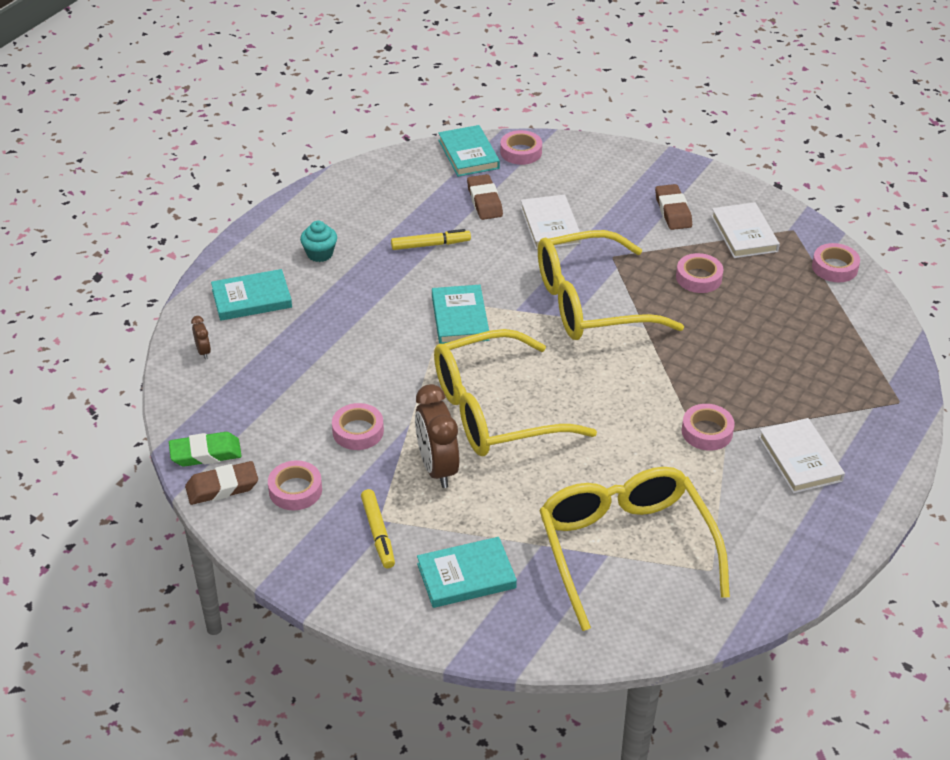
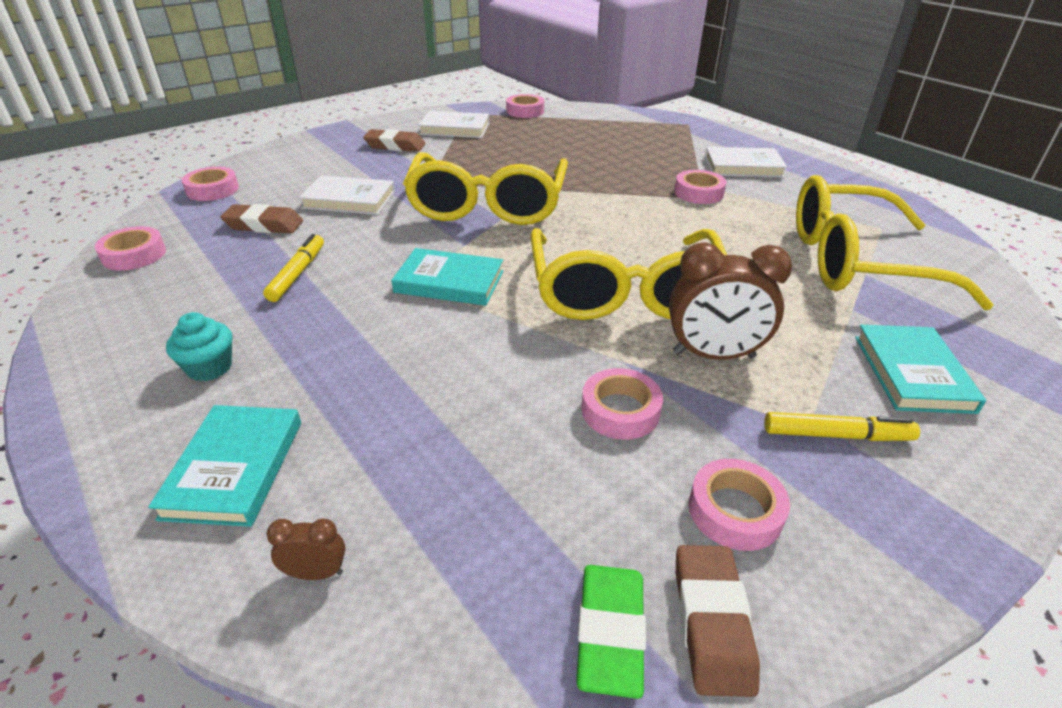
camera: 70 degrees left, 5 degrees down
(468, 154) = (170, 217): turquoise book -> none
(698, 278) = (494, 155): pink tape -> pink tape (134, 255)

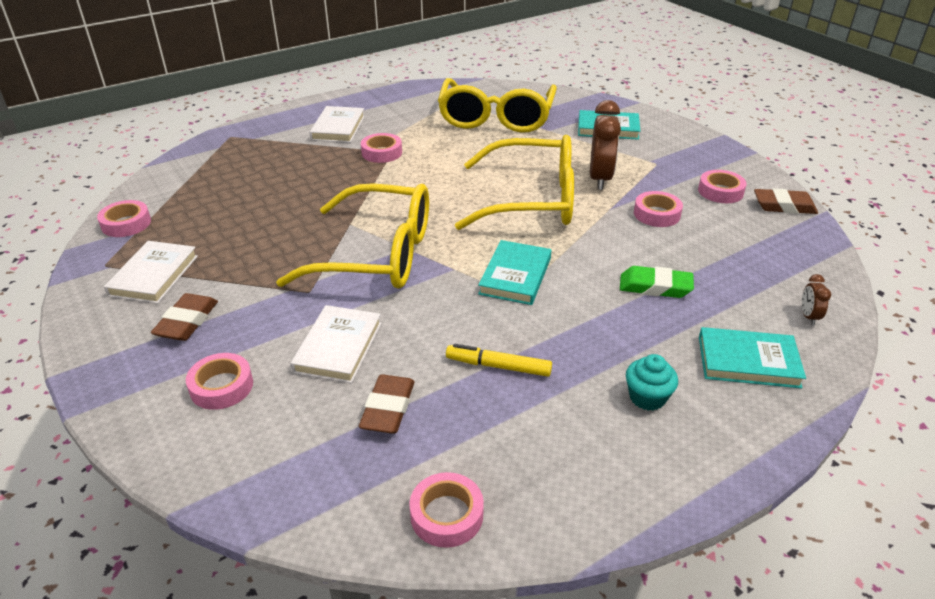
camera: 85 degrees left, 0 degrees up
(212, 190) = (267, 481): pink tape -> pink tape (221, 386)
(609, 632) = (800, 231): green eraser -> green eraser (655, 287)
(836, 435) = (661, 157): yellow marker -> none

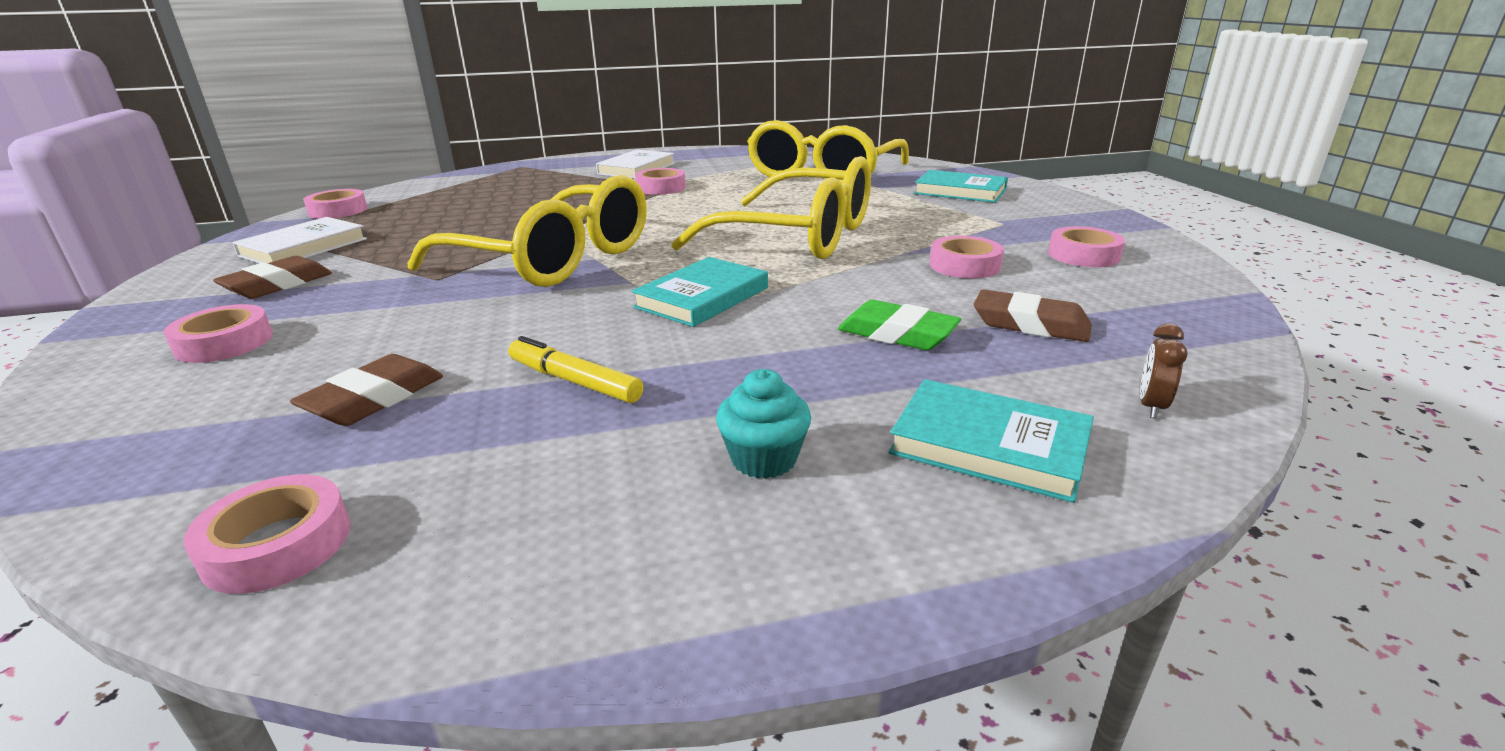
camera: 20 degrees right, 10 degrees down
(338, 347) = (400, 330): white book -> none
(600, 179) = (910, 228): brown clock -> none
(784, 206) = (1183, 279): brown eraser -> brown eraser (1030, 324)

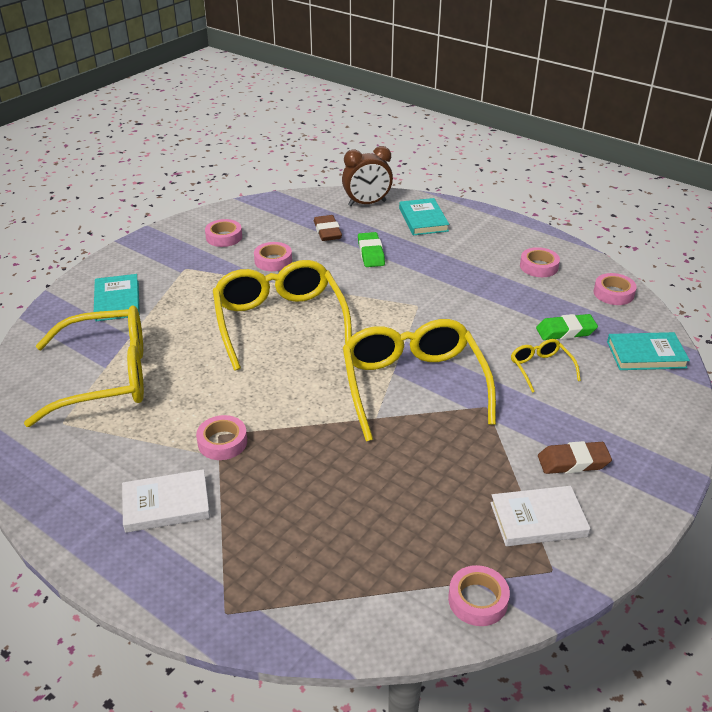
camera: 130 degrees left, 10 degrees up
(224, 343) = (613, 410): pink tape -> pink tape (538, 266)
(374, 399) = (565, 331): brown eraser -> green eraser
(388, 336) = (540, 368): none -> yellow glasses
(574, 381) = (495, 299): yellow marker -> none
(702, 297) = (396, 310): turquoise book -> turquoise book (646, 355)
(764, 459) = (478, 247): turquoise cupcake -> none
(1151, 406) = (367, 203): brown clock -> brown clock, size x2.19

